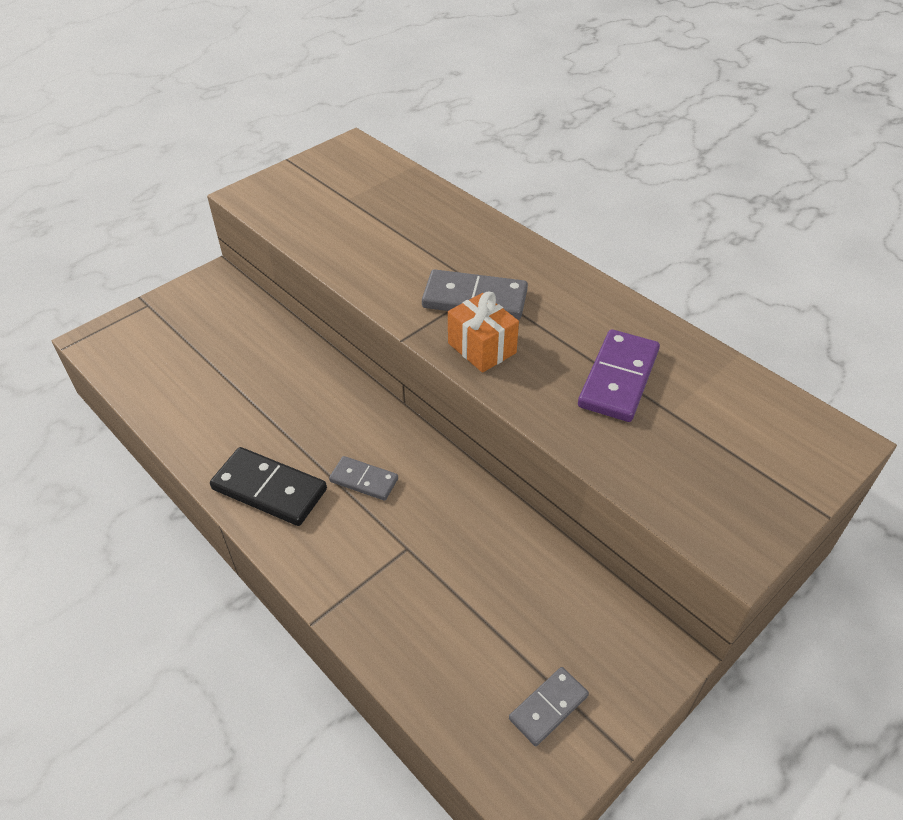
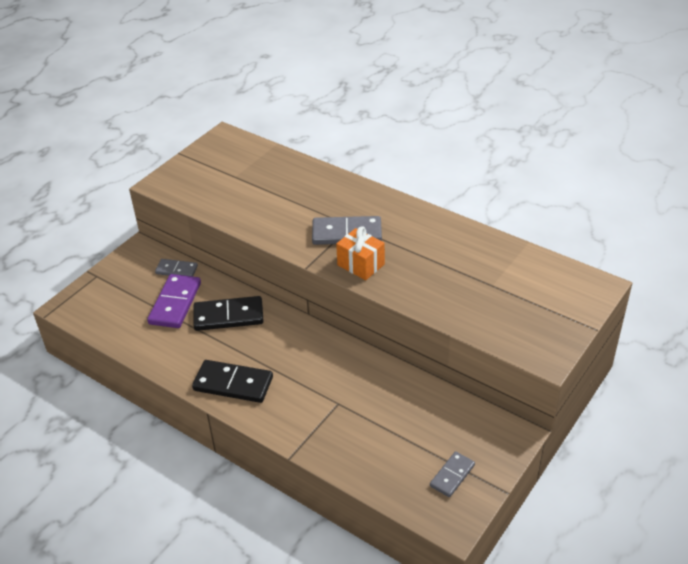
camera: 10 degrees left, 5 degrees down
(296, 388) = (228, 316): none -> black domino
(364, 480) = (296, 367): grey domino -> grey domino (176, 270)
(618, 378) = (454, 270): purple domino -> purple domino (175, 303)

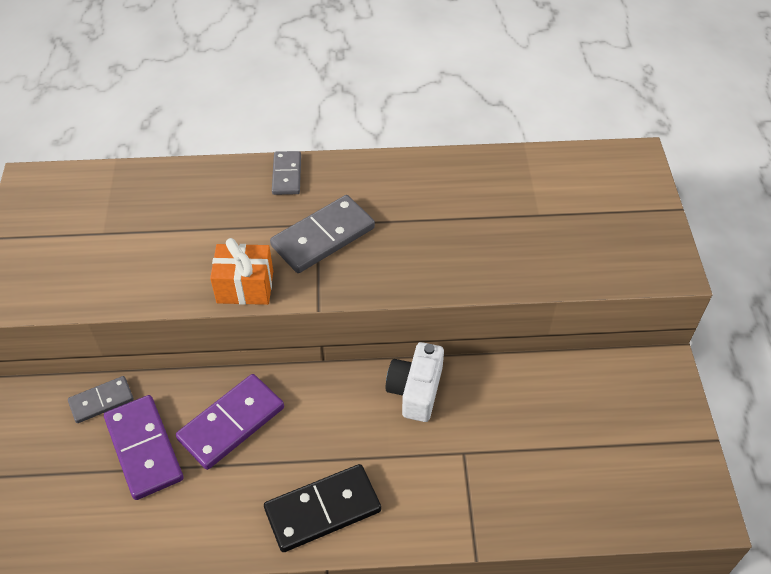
camera: 40 degrees left, 10 degrees up
(228, 316) = (231, 423): black domino -> purple domino
(343, 356) = (415, 390): none -> white camera
(360, 265) = (379, 269): orange gift -> orange gift (245, 287)
(452, 475) = (653, 458): grey domino -> grey domino (286, 175)

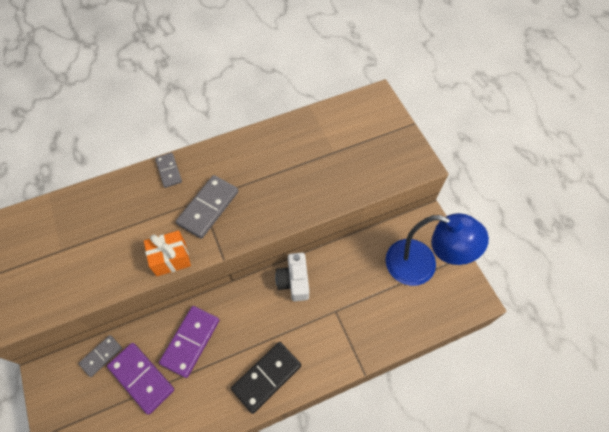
camera: 20 degrees left, 10 degrees up
(628, 432) = (421, 266): none -> blue lamp

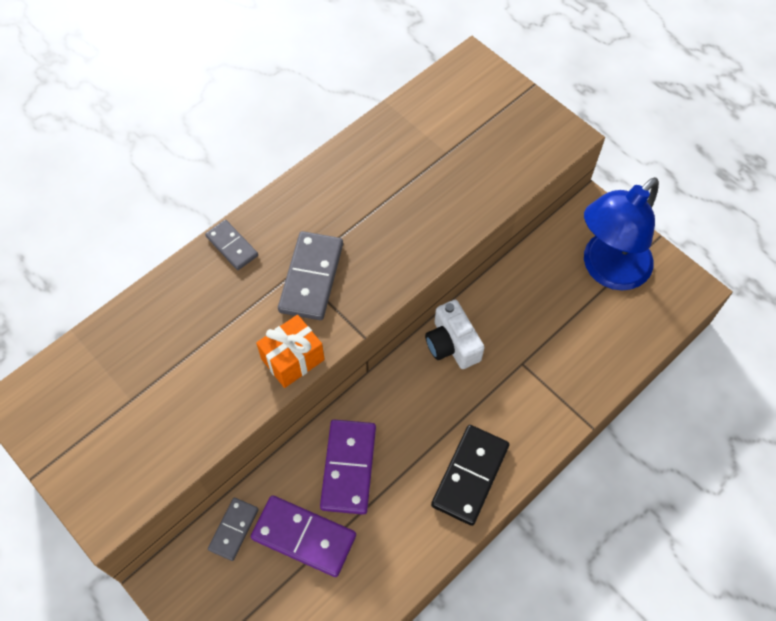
camera: 20 degrees left, 0 degrees up
(421, 266) = (607, 270): blue lamp -> blue lamp turned 135 degrees clockwise

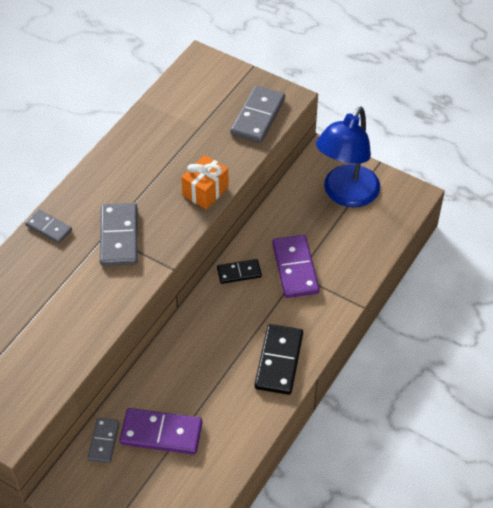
camera: 15 degrees left, 10 degrees down
(293, 359) = (122, 296): orange gift -> orange gift (205, 191)
(349, 467) = (182, 377): purple domino -> purple domino (295, 268)
(452, 344) = (239, 273): white camera -> black domino
(522, 153) = (258, 117): none -> grey domino

